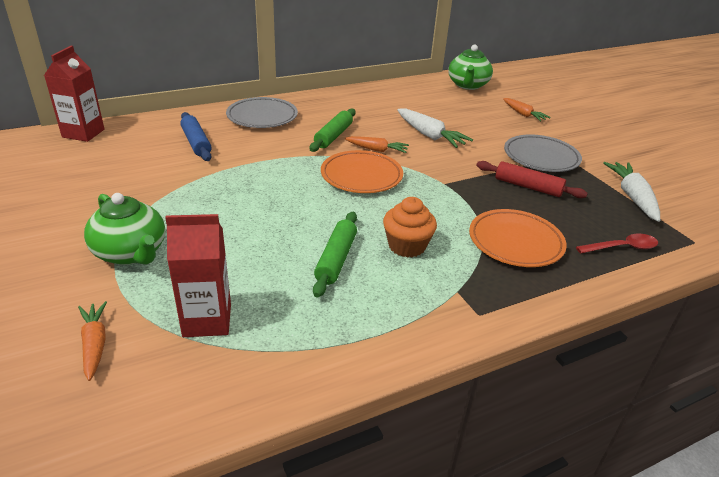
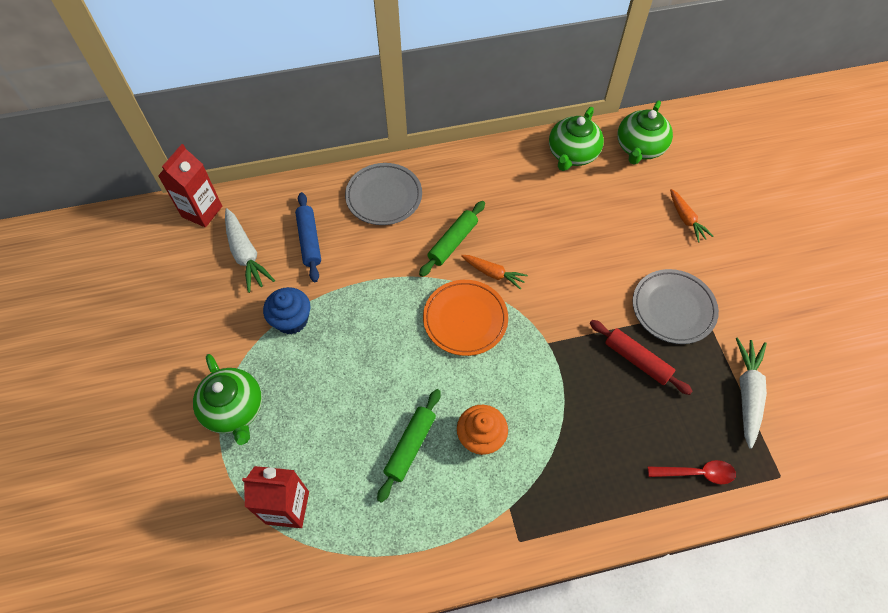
camera: 15 degrees right, 25 degrees up
(95, 344) = (200, 520): orange carrot -> none
(187, 189) = (291, 320): none -> blue cupcake
(416, 90) = (572, 154): none -> green teapot
(429, 135) = (559, 252): white carrot -> white carrot (246, 255)
(515, 242) = (589, 448): orange plate -> none

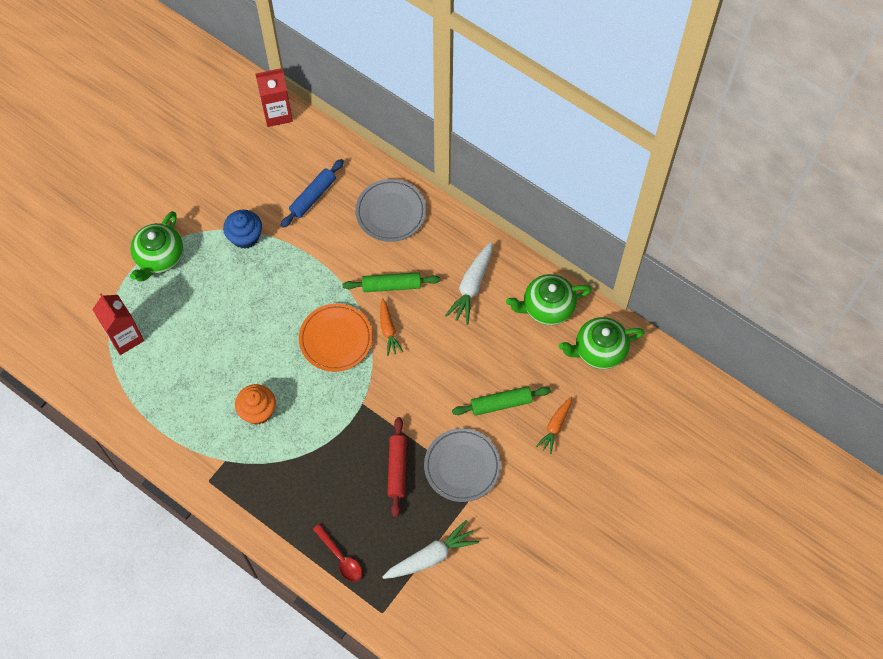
camera: 50 degrees right, 5 degrees up
(246, 255) = (268, 169): white carrot -> white carrot (471, 286)
(410, 446) = (218, 375): green rolling pin -> green rolling pin (501, 403)

